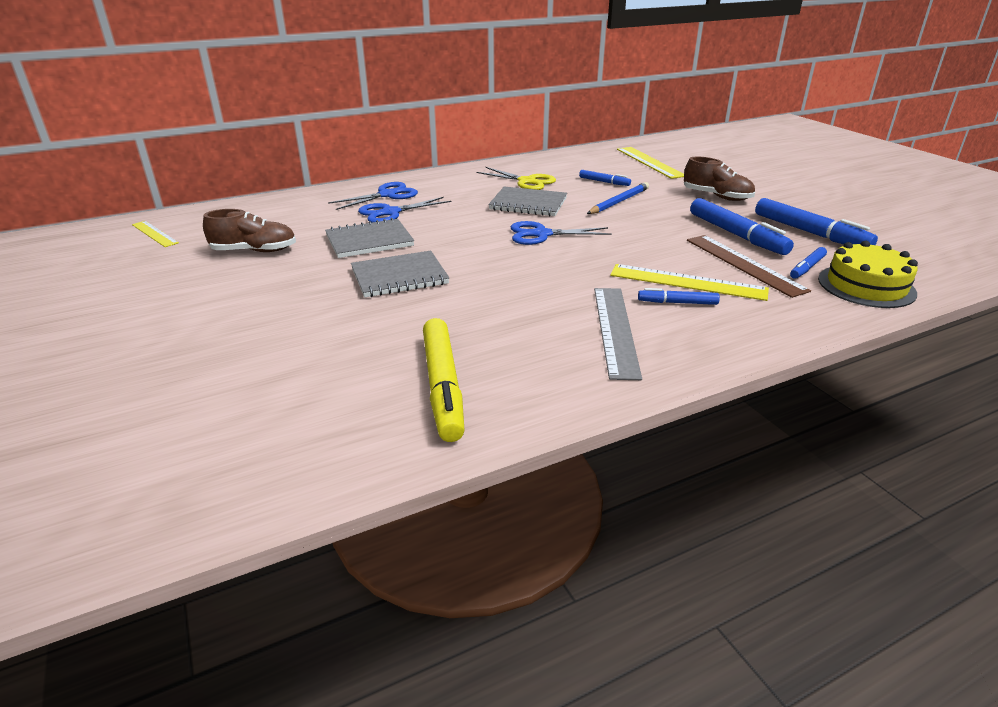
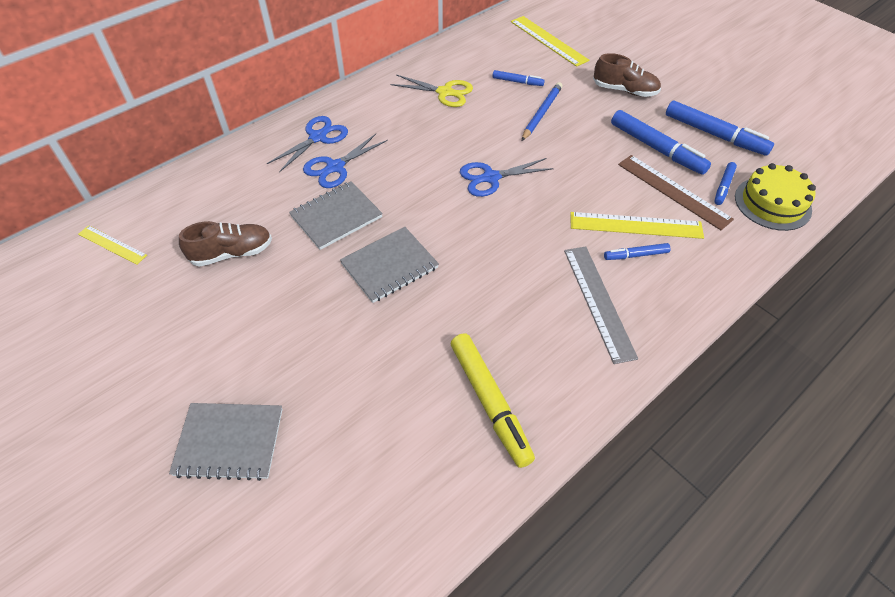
camera: 15 degrees left, 20 degrees up
(528, 204) = (460, 130): grey notebook -> grey notebook (229, 442)

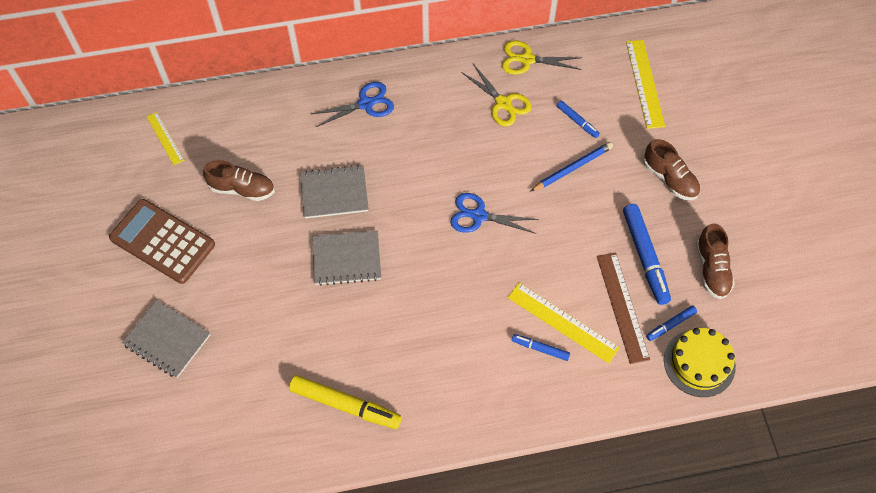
camera: 30 degrees right, 10 degrees up
(164, 342) = (162, 242): none -> brown calculator
(335, 167) = (361, 143): blue scissors -> none
(440, 58) = (526, 59): none -> yellow scissors
(489, 402) = (345, 405): yellow marker -> yellow marker turned 75 degrees counterclockwise
(598, 301) = (479, 372): grey ruler -> none
(714, 135) = (712, 269): blue marker -> brown shoe

